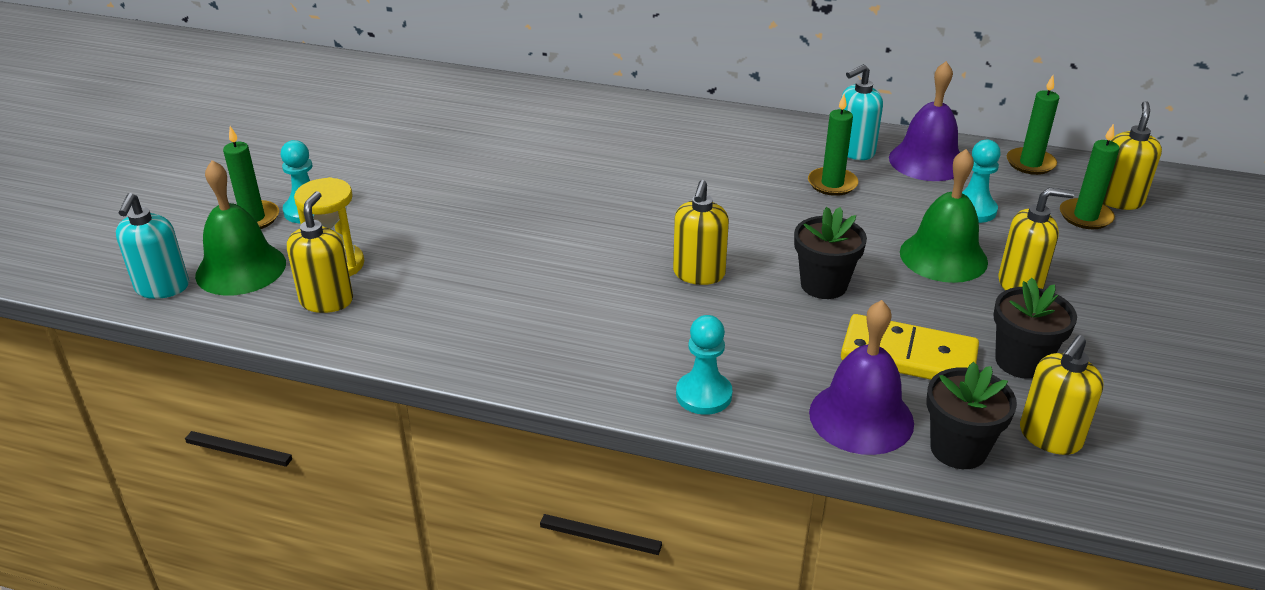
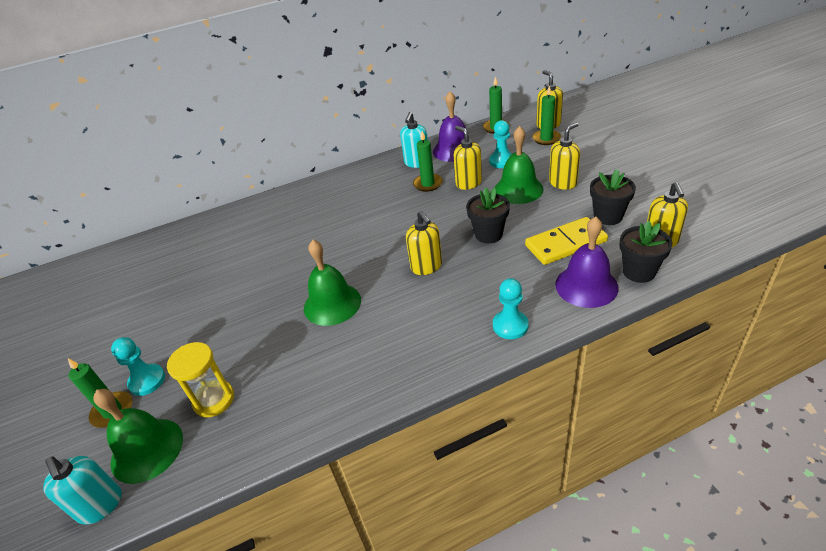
camera: 35 degrees left, 5 degrees up
(327, 300) = (236, 426): yellow soap dispenser -> yellow soap dispenser (468, 183)
(549, 248) = (332, 304): none -> green bell

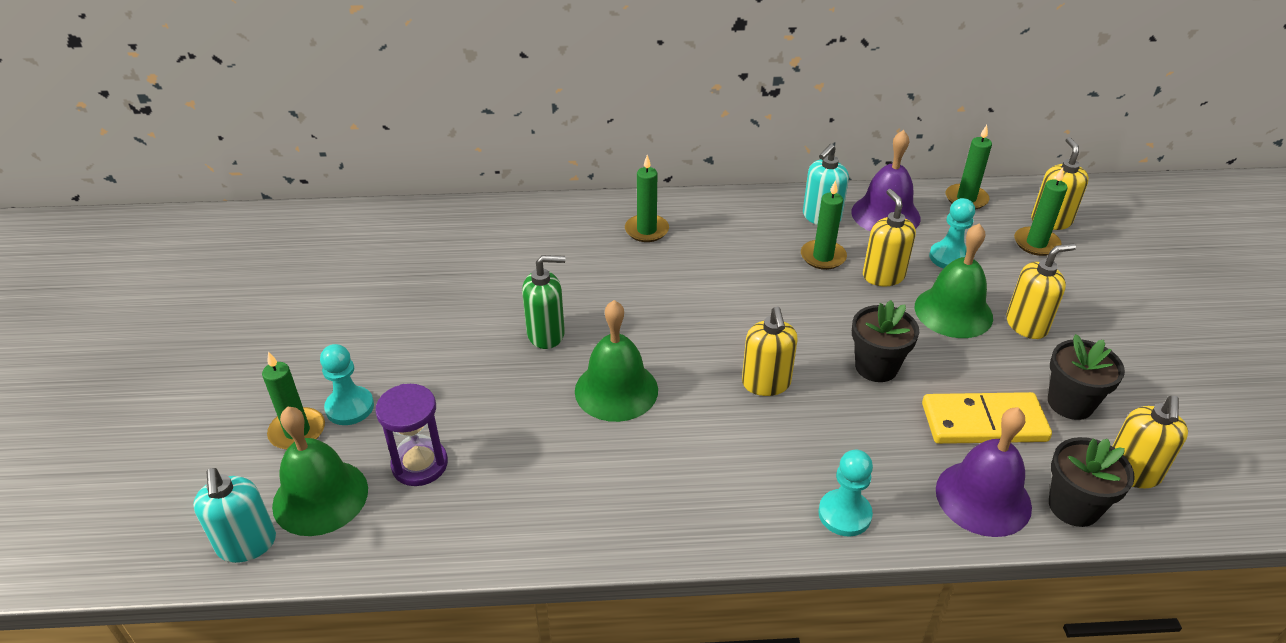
camera: 15 degrees right, 0 degrees up
(214, 400) = (420, 464): yellow hourglass -> purple hourglass
(271, 286) = (546, 334): none -> green soap dispenser
(311, 203) = (646, 230): none -> green candle

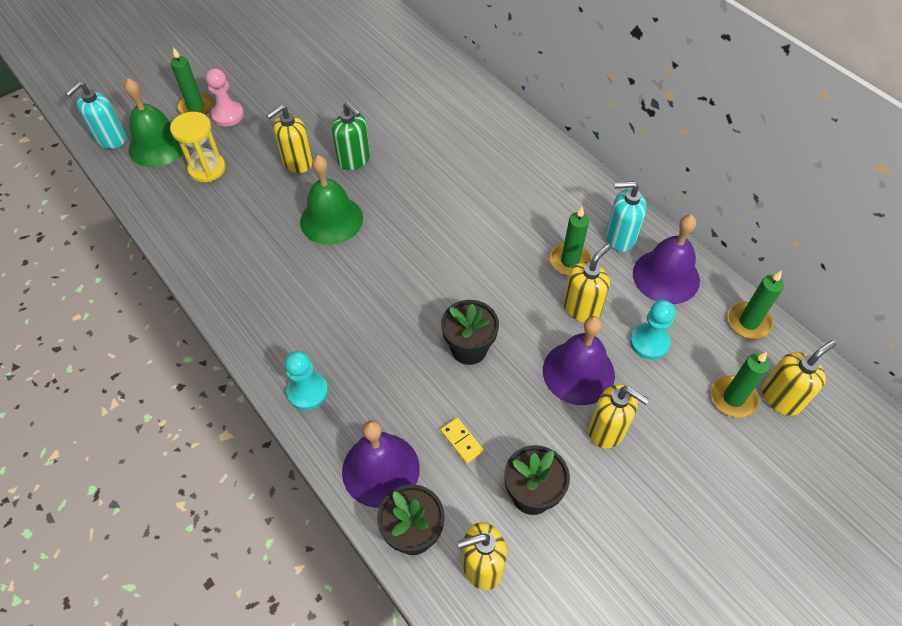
camera: 55 degrees right, 15 degrees up
(350, 407) = (228, 115): turquoise pawn -> pink pawn
(420, 464) = (207, 169): purple hourglass -> yellow hourglass
(646, 230) = (504, 150): green candle -> none
(766, 383) = (399, 293): yellow soap dispenser -> yellow soap dispenser (297, 162)
(953, 312) = (578, 372): green bell -> purple bell
(983, 422) = (462, 441): yellow domino -> yellow domino, size x0.44

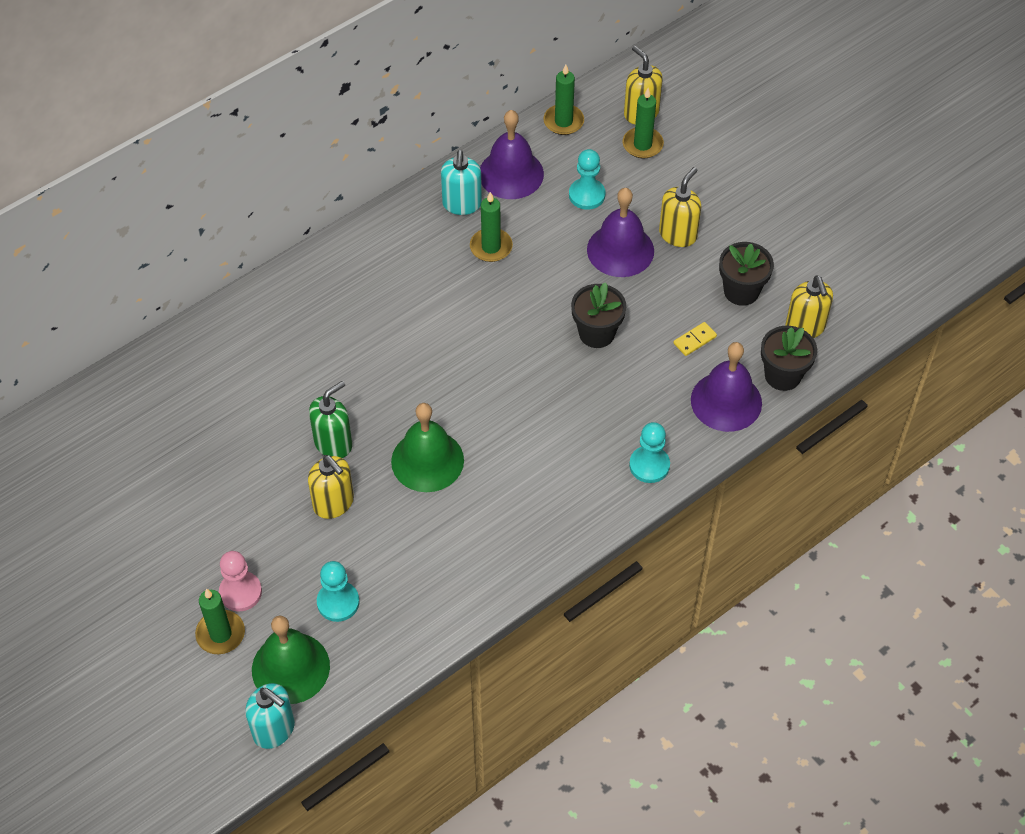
camera: 90 degrees left, 0 degrees up
(207, 169) = (338, 602): yellow hourglass -> turquoise pawn
(582, 308) = (549, 242): yellow soap dispenser -> none

